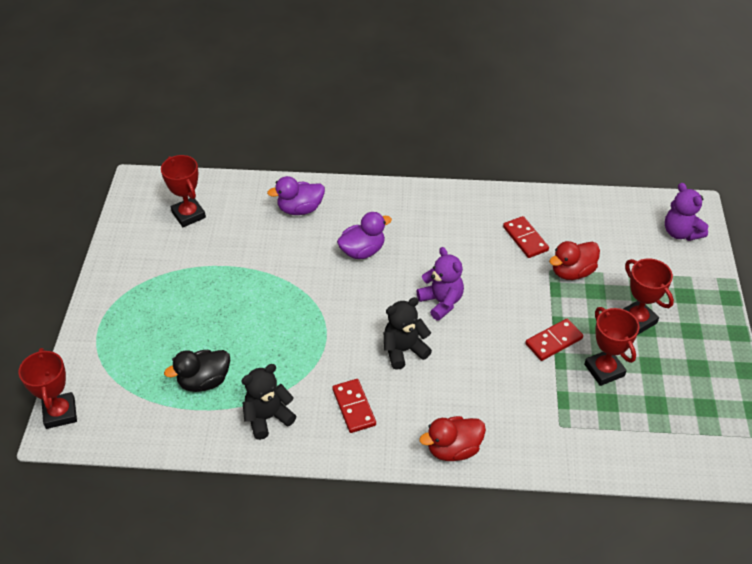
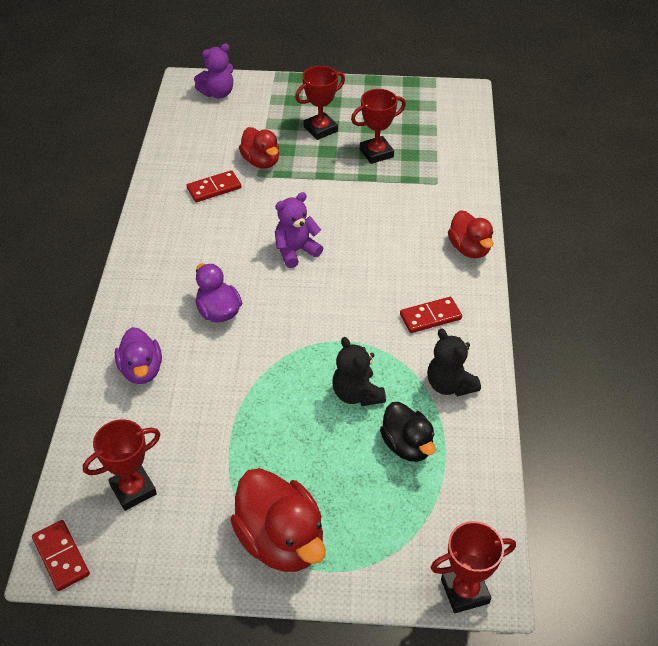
camera: 90 degrees left, 0 degrees up
(129, 299) = (281, 540): none -> red duck
(404, 350) = (358, 280): black teddy bear -> black teddy bear (357, 394)
(553, 341) = (345, 179): red domino -> red domino (61, 557)

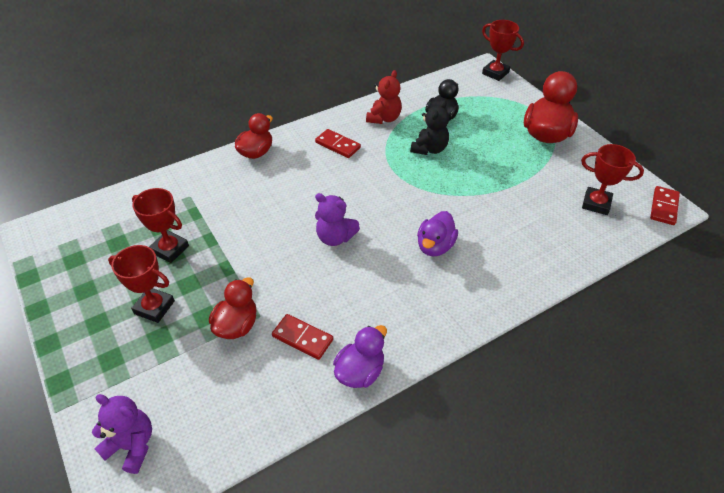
camera: 125 degrees left, 0 degrees up
(141, 370) = (524, 255): purple duck -> purple duck (360, 372)
(449, 385) = (384, 118): black teddy bear -> red teddy bear

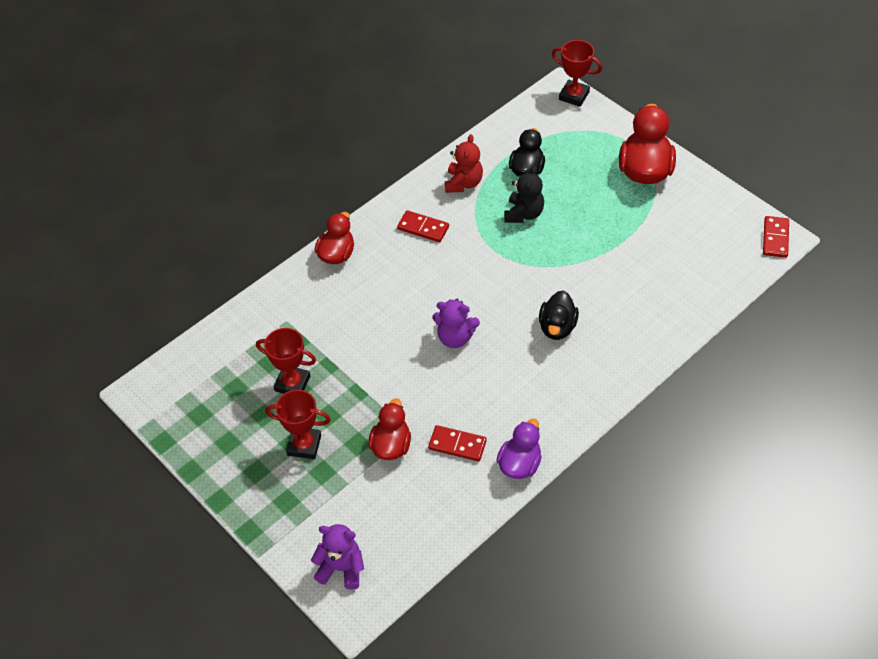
camera: 10 degrees left, 5 degrees up
(435, 246) = (557, 327): purple duck -> black duck
(596, 203) = (708, 247): red trophy -> none

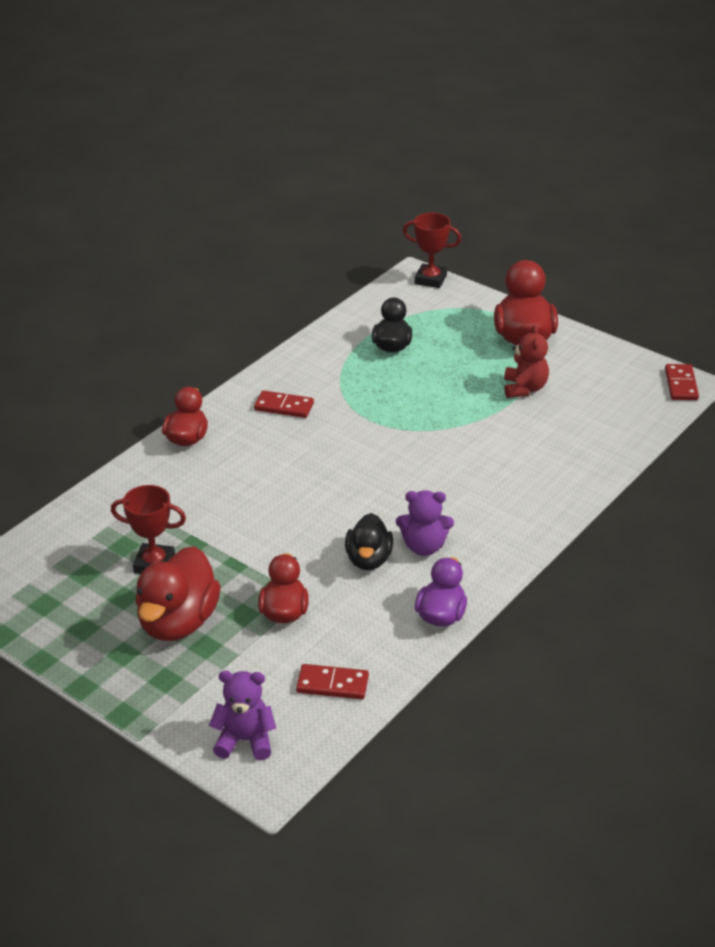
camera: 10 degrees left, 15 degrees down
(304, 445) = (178, 622): red trophy -> red duck
(455, 337) = (340, 503): purple teddy bear -> purple teddy bear (424, 547)
(457, 445) = (363, 604): red domino -> red domino (332, 684)
(463, 183) = (322, 363): red teddy bear -> red teddy bear (524, 388)
(524, 214) = (397, 385): black teddy bear -> none
(557, 327) = (457, 483): black duck -> black duck (369, 559)

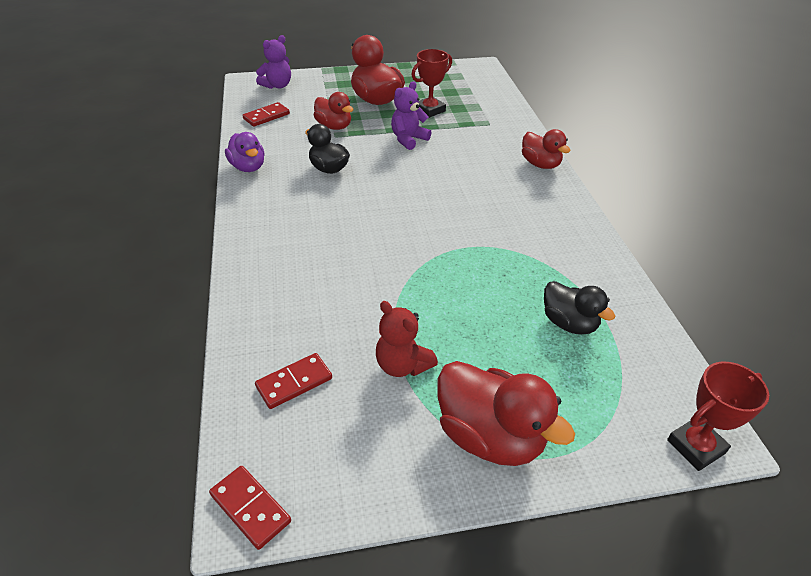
camera: 130 degrees right, 5 degrees up
(284, 407) = (534, 217): red domino -> red domino (294, 382)
(424, 547) = (306, 192): purple teddy bear -> purple teddy bear (408, 139)

